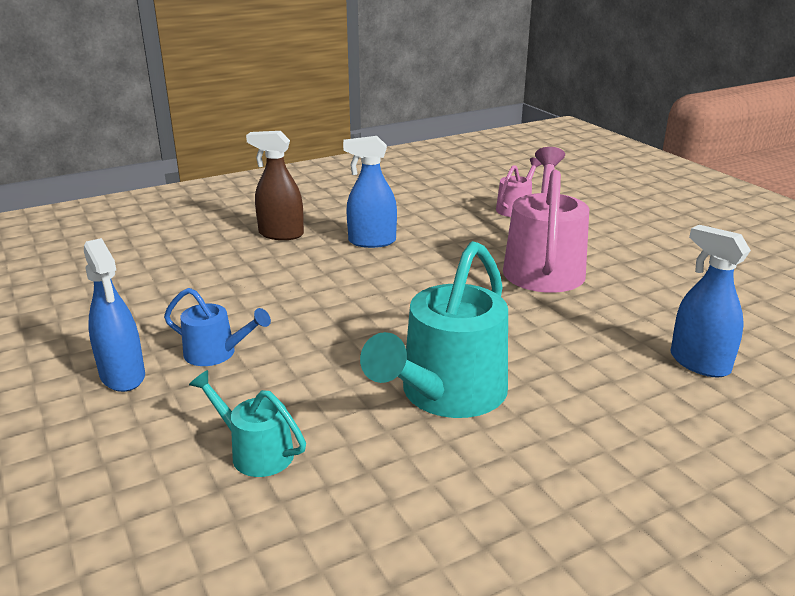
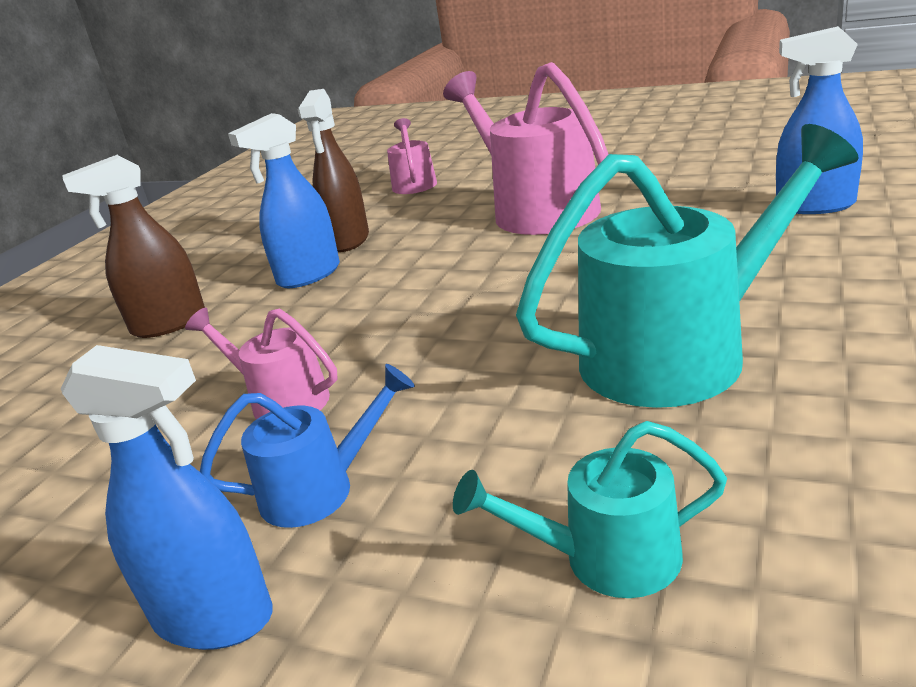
camera: 35 degrees left, 0 degrees up
(262, 303) = (281, 400): none -> pink watering can
(422, 230) = (348, 240): none -> brown spray bottle
(446, 395) = (681, 352): turquoise watering can -> turquoise watering can turned 105 degrees counterclockwise

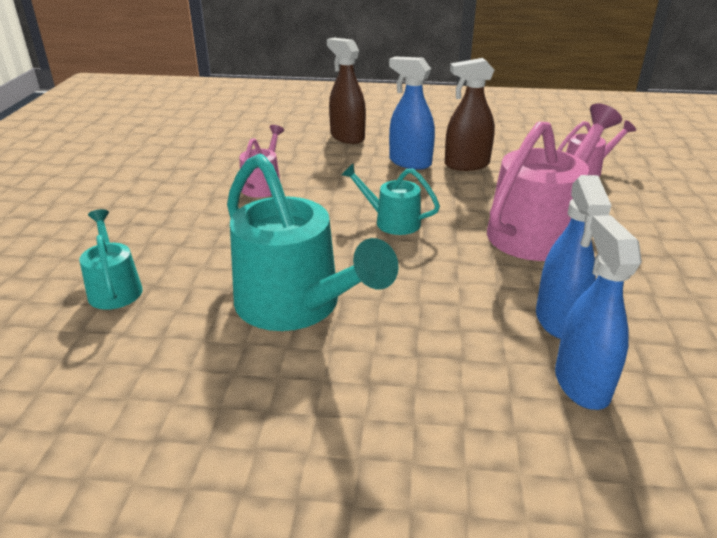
camera: 70 degrees right, 5 degrees up
(213, 616) = (114, 204): blue spray bottle -> blue spray bottle (558, 320)
(320, 489) = (186, 210): blue watering can -> none
(475, 288) = (391, 221): none -> turquoise watering can

